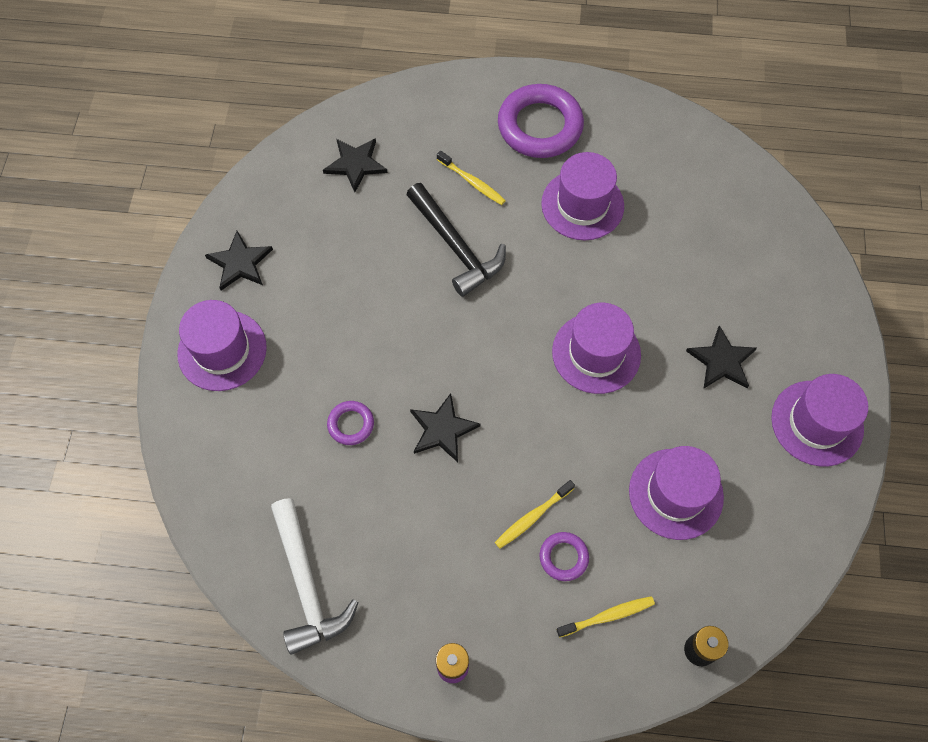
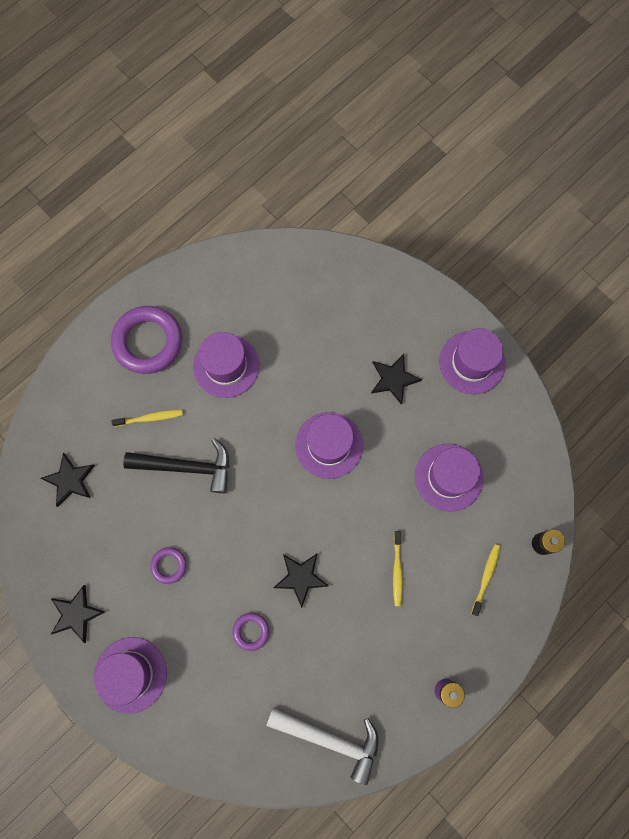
camera: 50 degrees left, 10 degrees up
(563, 557) = (434, 573): purple ring -> purple ring (169, 565)

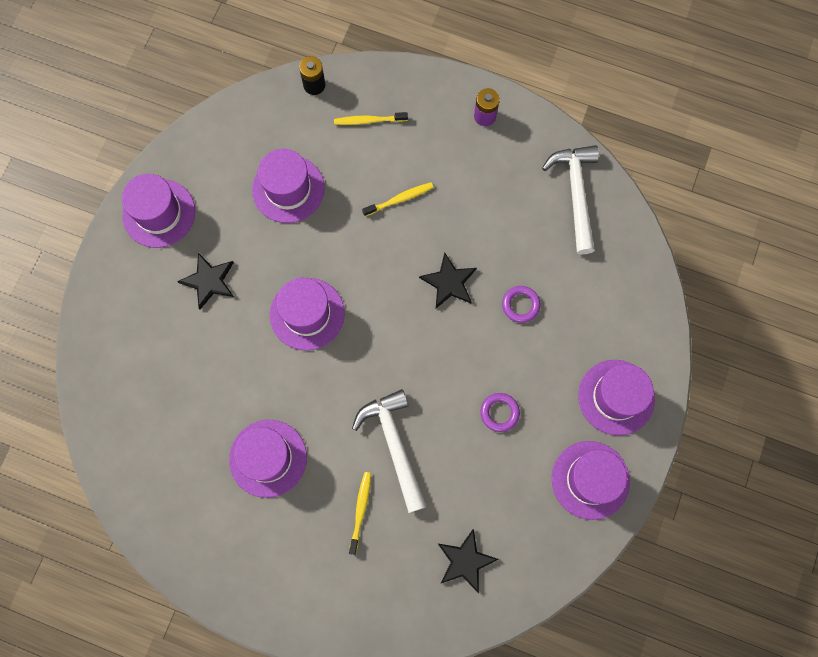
camera: 115 degrees left, 0 degrees up
(76, 614) = (590, 480): black star -> purple hat
(148, 342) = (277, 558): purple ring -> none
(150, 418) = (360, 510): yellow toothbrush -> yellow toothbrush turned 45 degrees clockwise
(187, 467) = (394, 445): black hammer -> white hammer

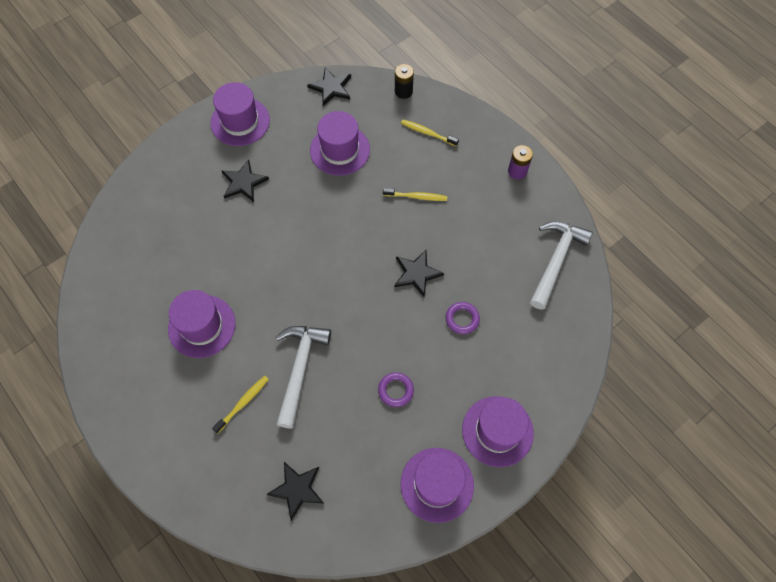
camera: 30 degrees right, 10 degrees down
(233, 121) = (331, 88): none -> black star
(307, 314) = (297, 240): purple hat -> none

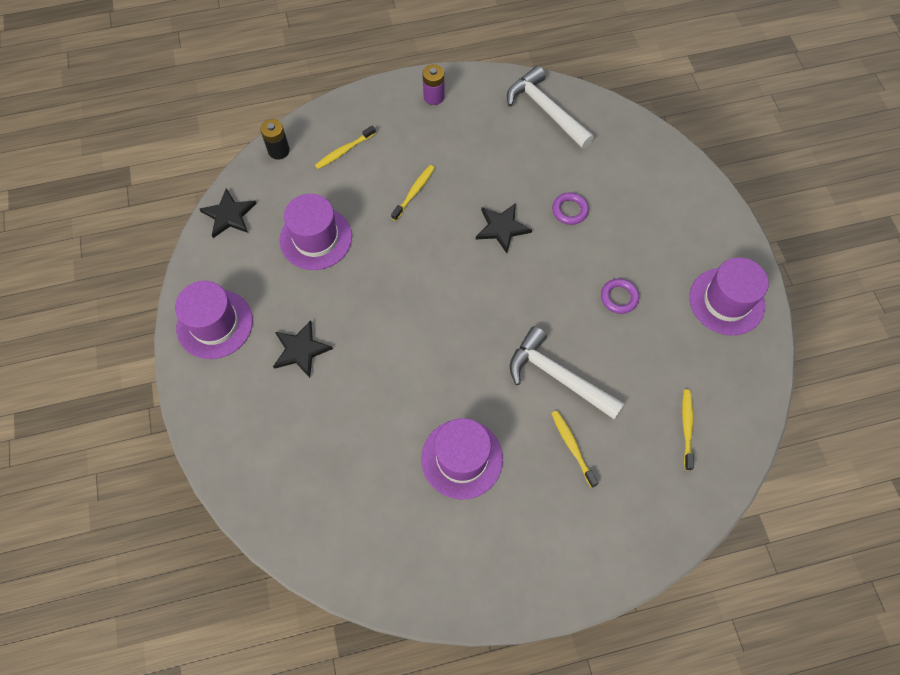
camera: 65 degrees left, 0 degrees up
(297, 489) = (686, 428): black star -> yellow toothbrush
(497, 431) = (694, 230): purple hat -> none

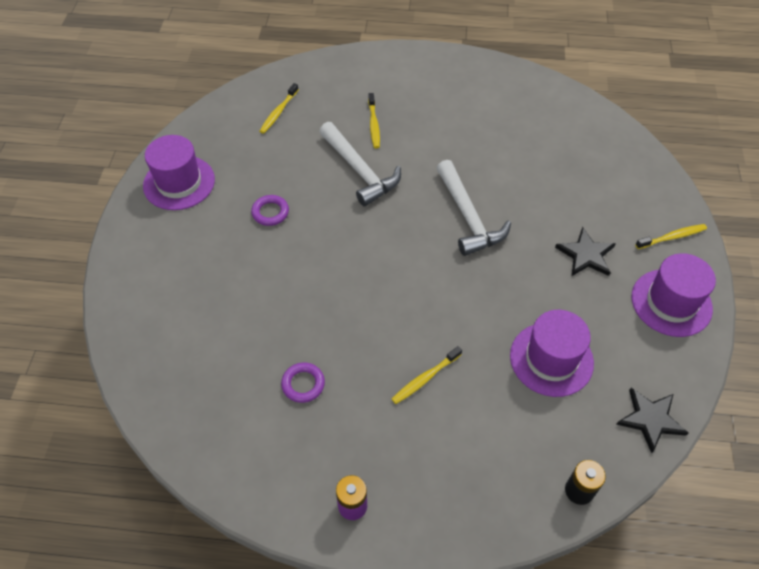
camera: 160 degrees left, 10 degrees down
(344, 151) = (494, 461): yellow toothbrush -> yellow toothbrush (672, 237)
(462, 458) = (464, 140): purple hat -> none
(502, 228) = (346, 308): black star -> none
(545, 110) = (222, 435): white hammer -> white hammer (468, 217)
(569, 210) = (267, 304): purple ring -> purple ring (303, 384)

